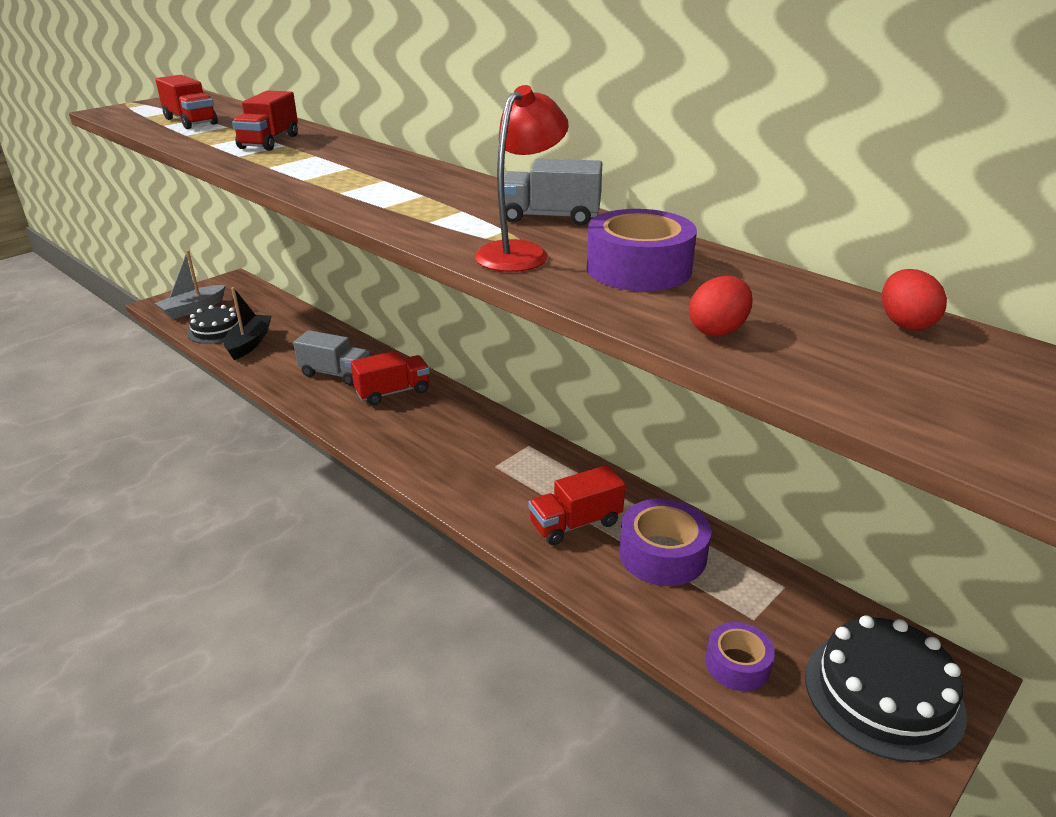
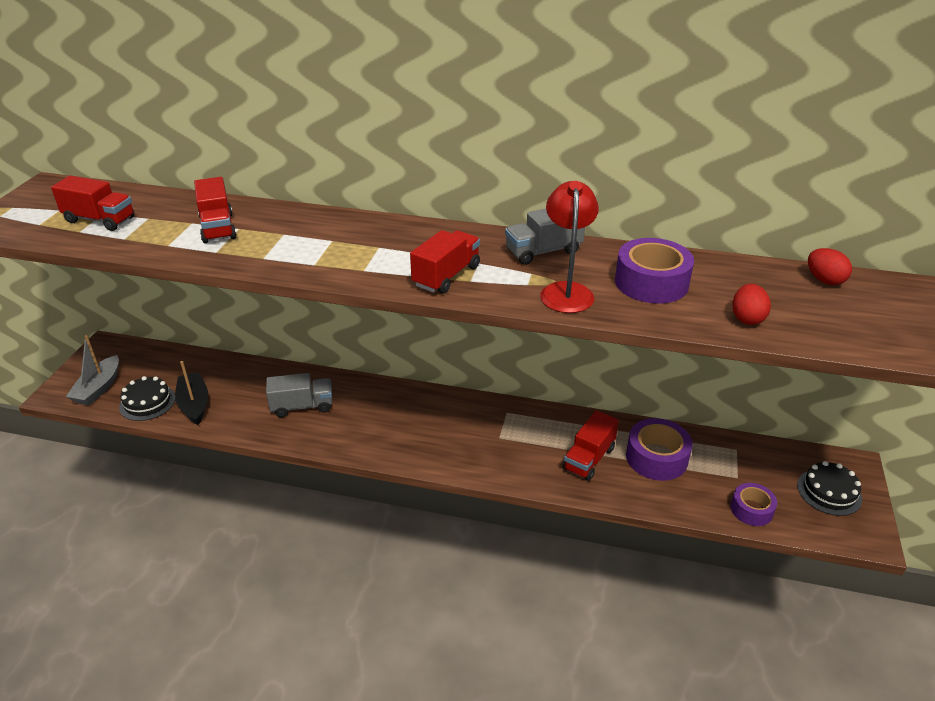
camera: 30 degrees left, 5 degrees up
(393, 392) = (366, 406): red truck -> red truck (446, 276)
(883, 693) = (829, 492): black cake -> black cake, size x0.66

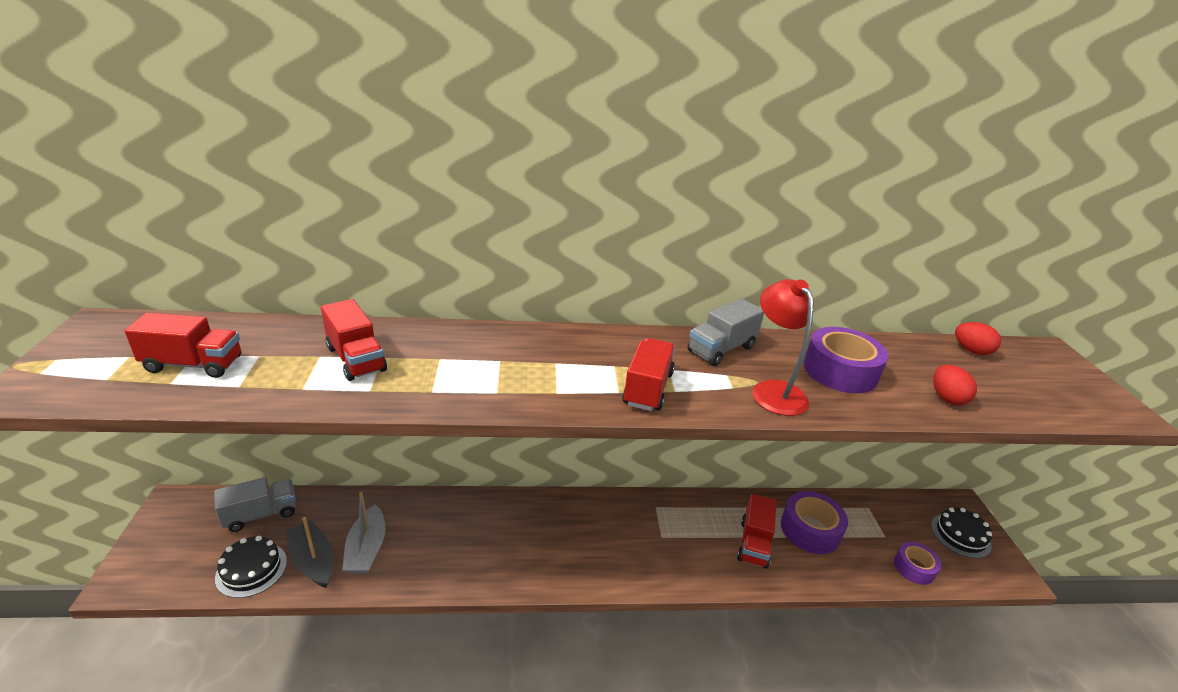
camera: 20 degrees left, 5 degrees down
(98, 388) = (179, 562): grey boat -> grey boat (367, 549)
(302, 406) = (443, 539): grey truck -> grey truck (261, 514)

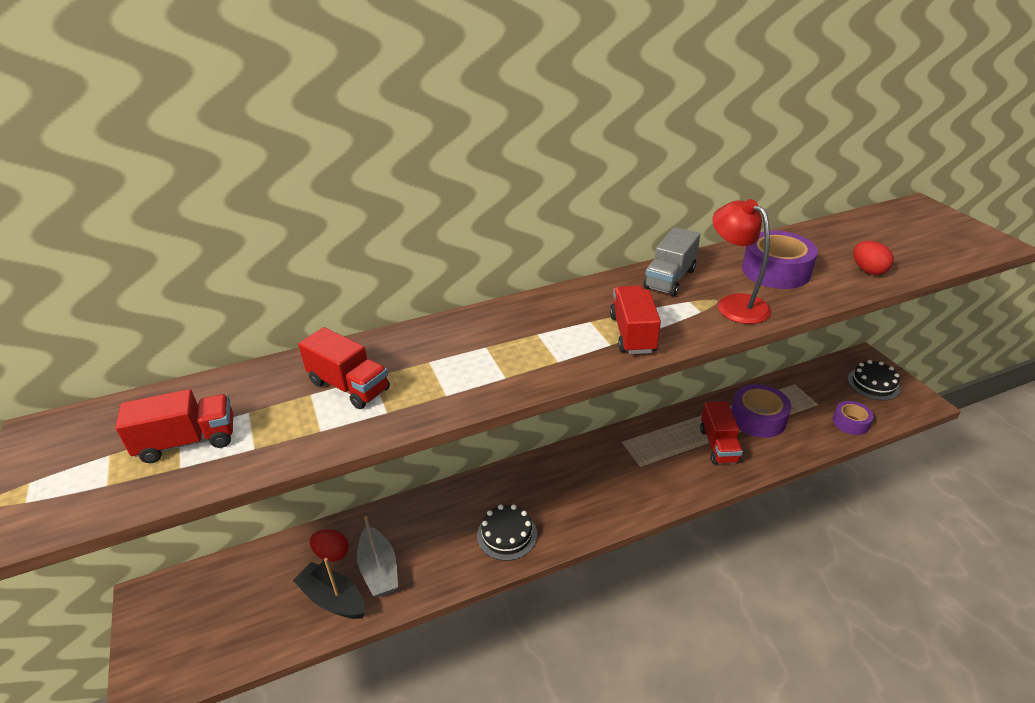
camera: 15 degrees left, 5 degrees up
(251, 569) = (275, 629): black cake -> black cake (507, 535)
(261, 514) = (250, 575): grey truck -> none
(971, 351) = (863, 223): red egg -> red egg (332, 554)

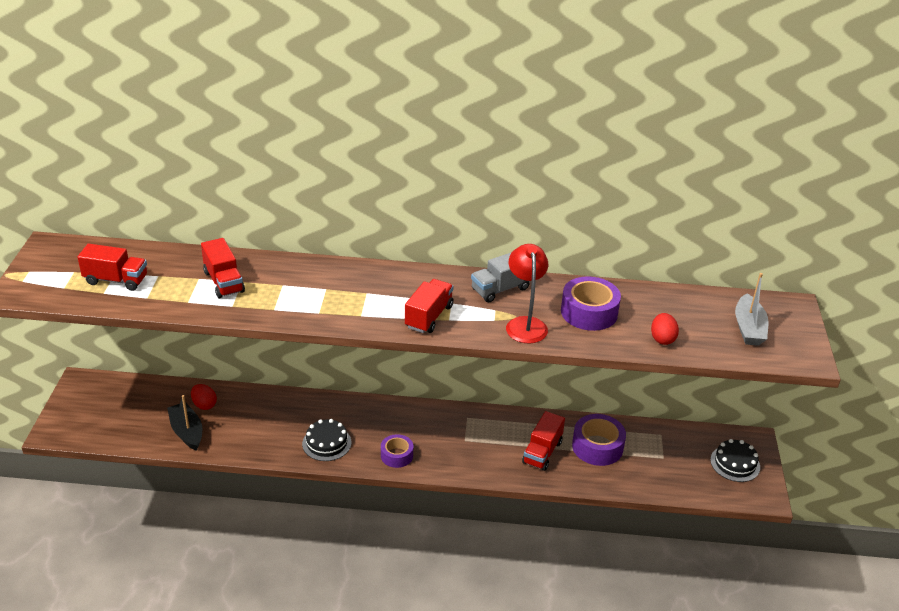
camera: 25 degrees right, 0 degrees up
(379, 570) = (227, 427): grey boat -> grey boat (748, 328)
(850, 422) = (675, 483): purple tape -> purple tape (397, 455)

